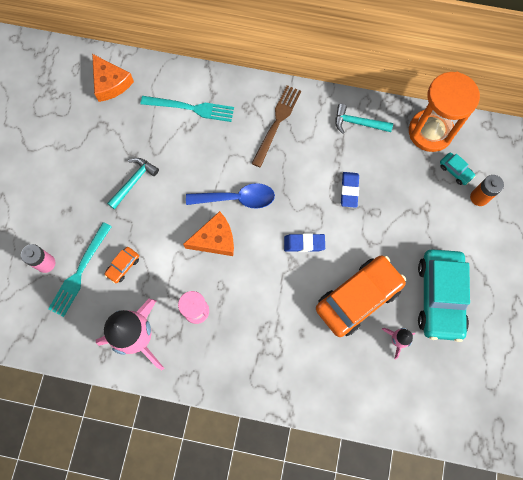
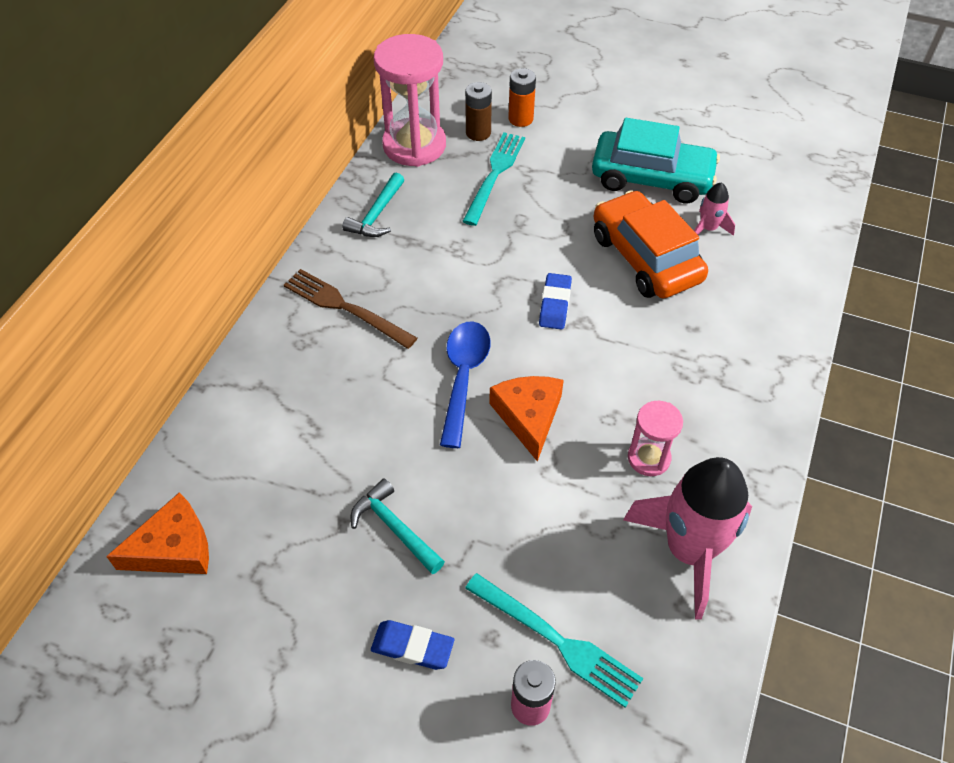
camera: 80 degrees left, 20 degrees down
(123, 266) = (556, 563): orange car -> none
(191, 108) = (277, 420): turquoise fork -> turquoise fork (495, 174)
(349, 190) = (481, 241): blue eraser -> blue eraser (412, 647)
(430, 132) = (414, 145): orange hourglass -> pink hourglass
(455, 171) = (478, 133): turquoise car -> brown battery

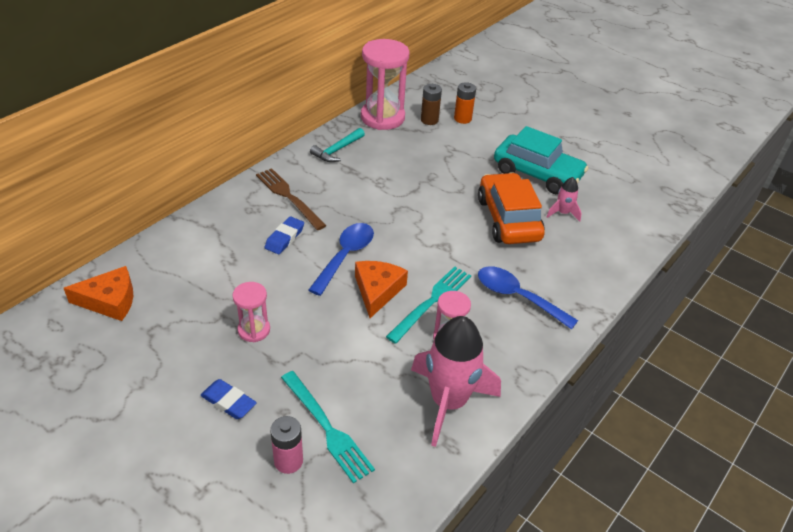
camera: 15 degrees right, 10 degrees down
(395, 528) = (254, 330): turquoise hammer -> pink hourglass
(495, 174) = (428, 146): turquoise fork -> turquoise fork (432, 302)
(555, 304) = (430, 230): blue eraser -> blue eraser (285, 238)
(706, 370) = (517, 297): none -> blue spoon

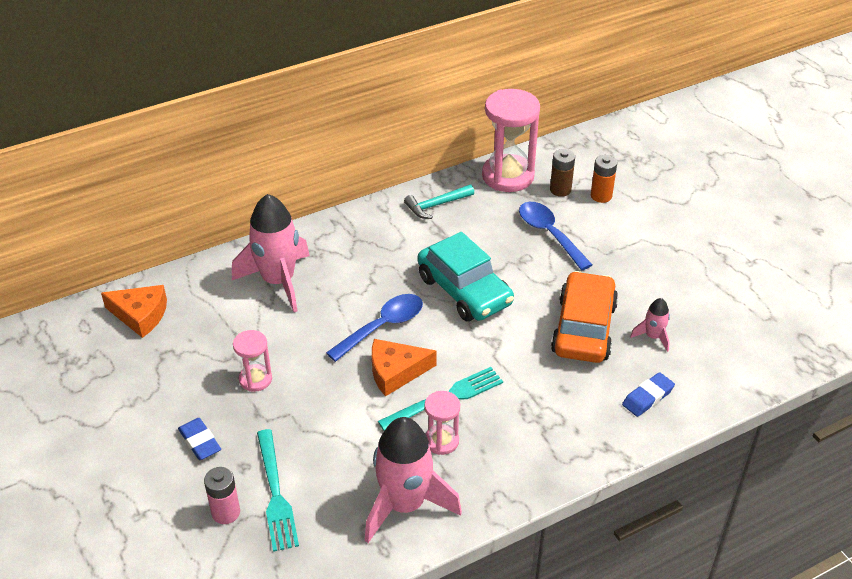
camera: 25 degrees right, 0 degrees up
(231, 240) = (278, 281): none -> pink rocket
(285, 238) = (331, 292): blue eraser -> blue eraser (647, 397)
(288, 197) = (358, 247): brown fork -> none
(377, 291) = (396, 372): orange cheese -> orange cheese turned 135 degrees counterclockwise
(517, 297) = (541, 418): blue spoon -> blue spoon (549, 234)
(537, 173) = (651, 282): turquoise car -> turquoise car (464, 290)

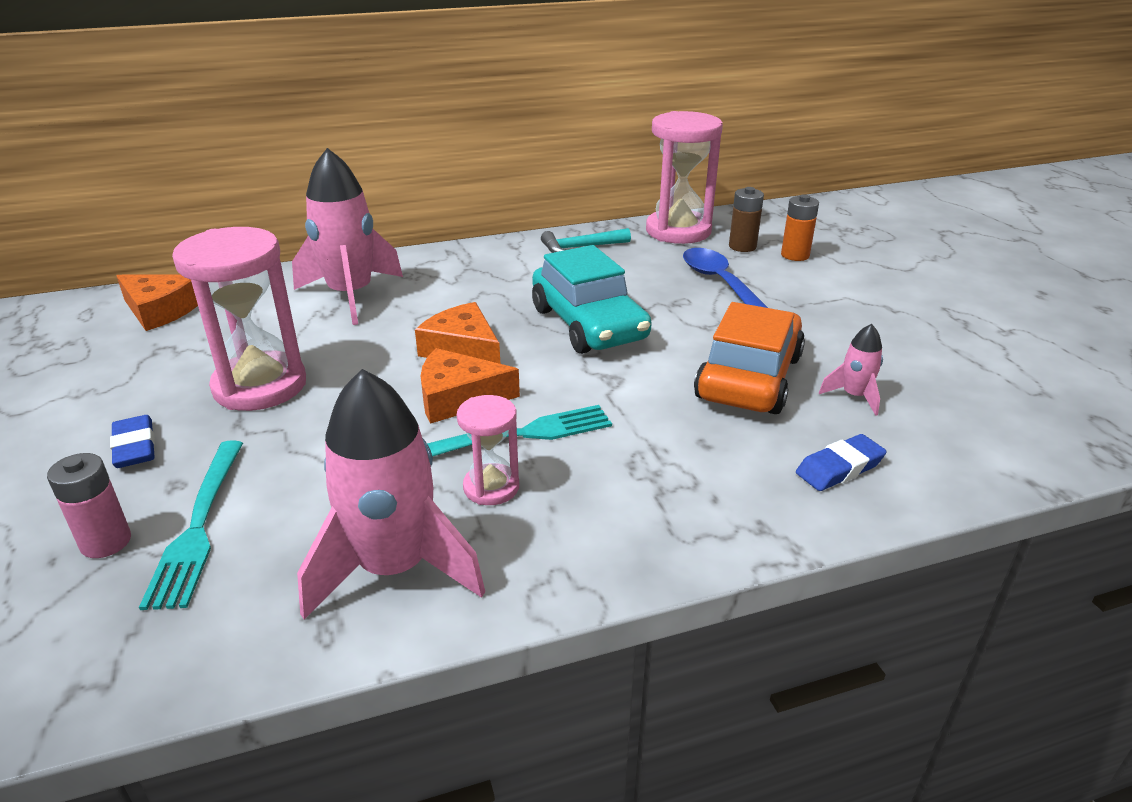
camera: 10 degrees right, 10 degrees down
(255, 379) = (260, 386): pink hourglass -> pink hourglass, size x1.91
(382, 326) = (462, 349): blue spoon -> orange cheese

